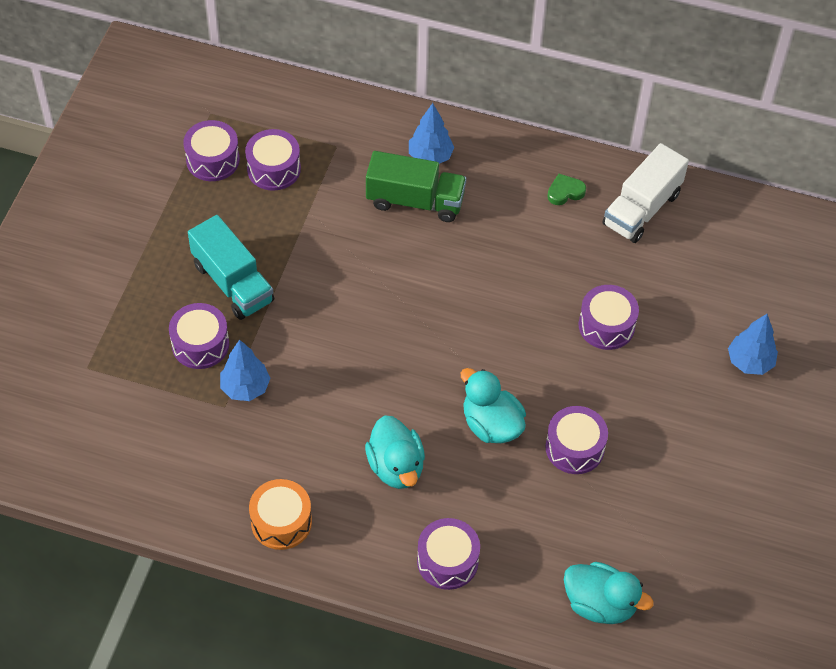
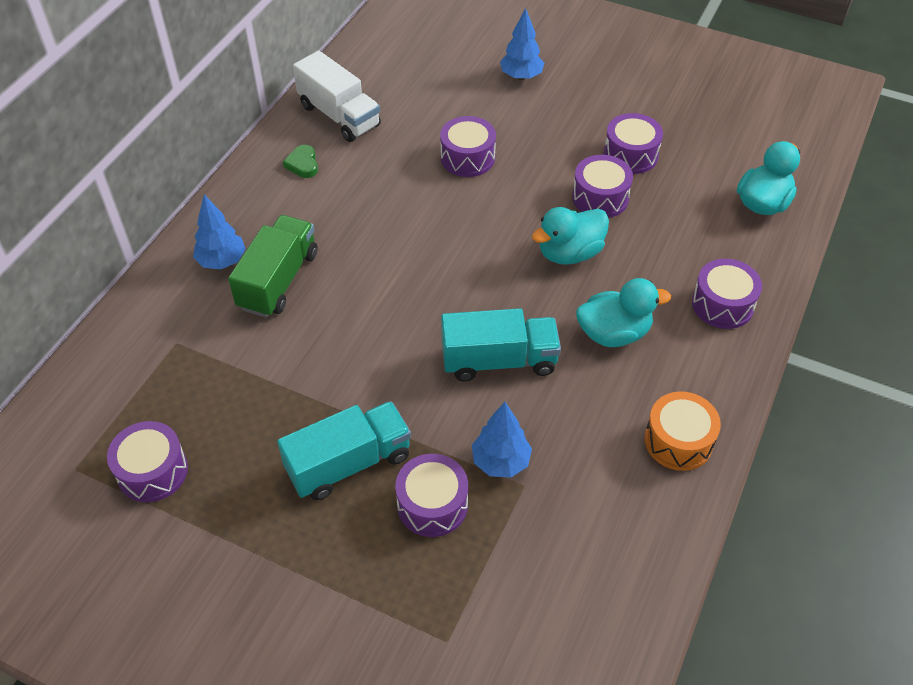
camera: 80 degrees left, 5 degrees down
(273, 169) = (189, 407): purple drum -> purple drum (630, 155)
(350, 377) = (499, 361): none -> turquoise truck

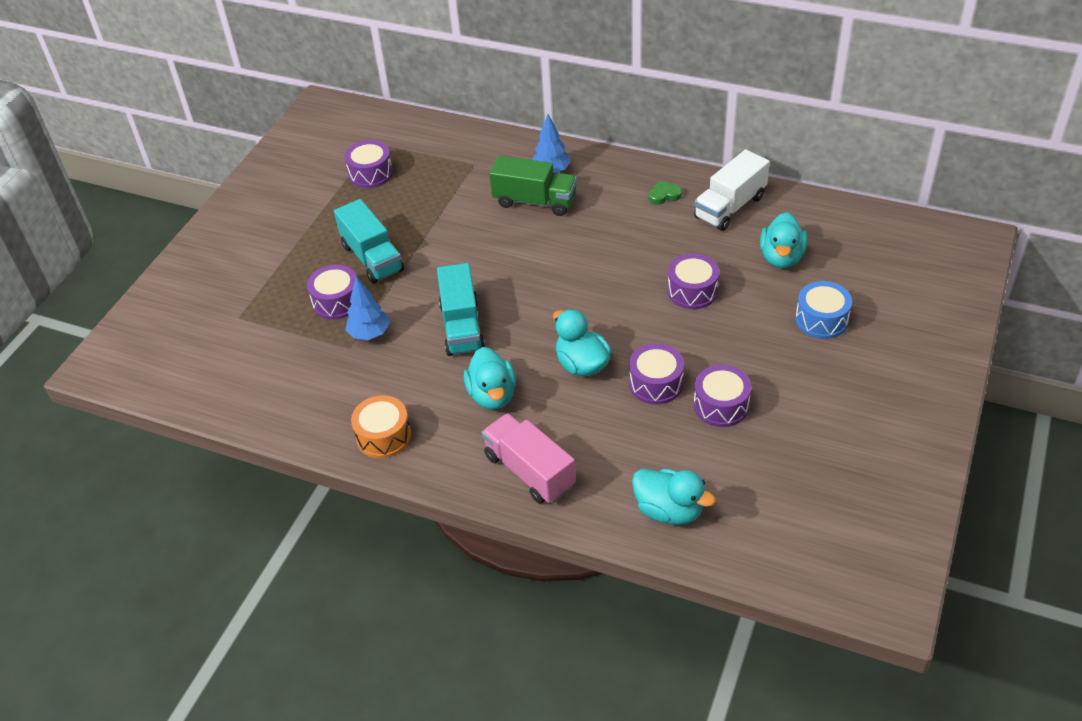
camera: 90 degrees right, 5 degrees down
(428, 90) = (781, 257): none -> turquoise duck
(521, 76) = (821, 320): blue tree -> blue drum
(722, 304) = (529, 471): purple drum -> pink truck

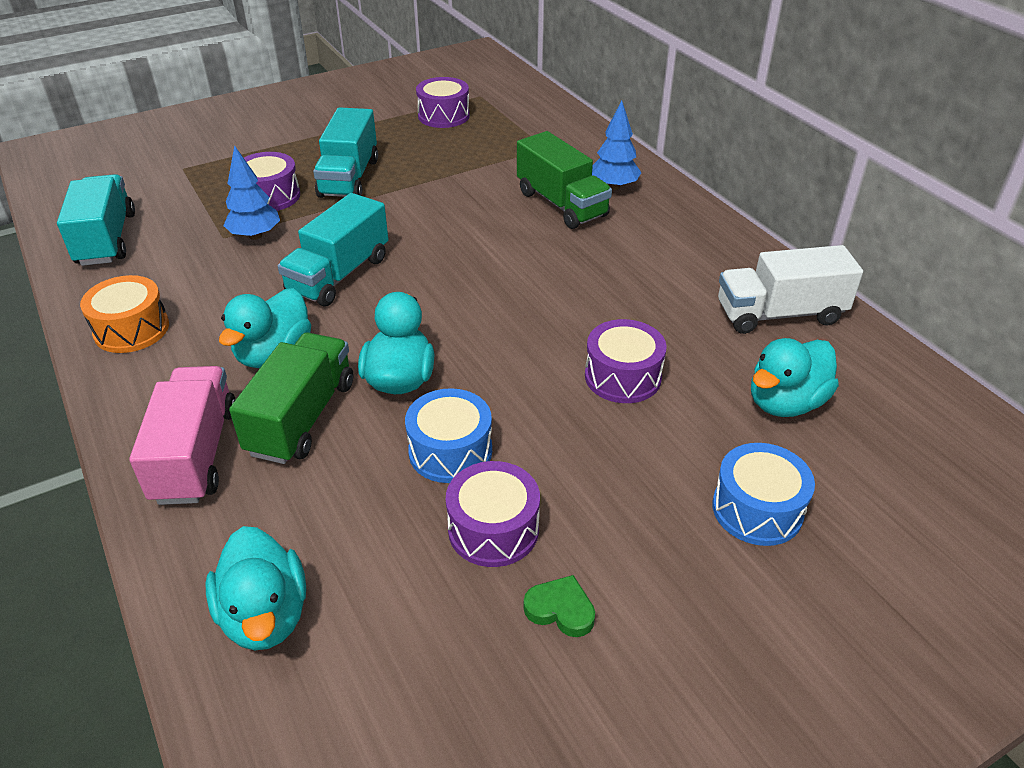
camera: 35 degrees right, 5 degrees down
(269, 396) = (106, 239): none -> turquoise truck
(558, 417) = (302, 417): none -> green truck
(656, 383) = (450, 451): purple drum -> blue drum
(664, 195) = (711, 264): green heart -> green heart (560, 609)

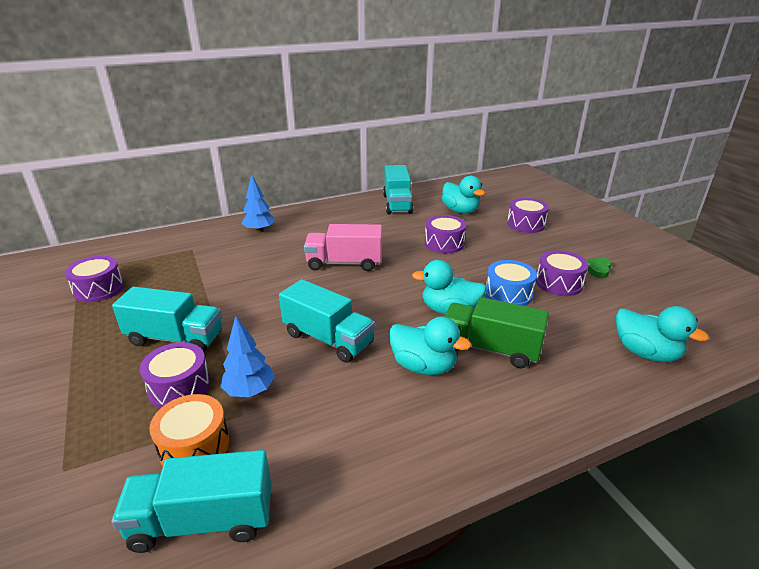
camera: 85 degrees left, 10 degrees down
(131, 329) = (384, 461): orange drum -> orange drum (194, 446)
(196, 454) = (534, 395): pink truck -> pink truck (344, 263)
(265, 615) = (645, 353): turquoise duck -> turquoise duck turned 60 degrees clockwise
(561, 204) = (271, 248): green truck -> none
(757, 509) = (526, 224): blue drum -> purple drum
(779, 314) = (397, 204): white truck -> turquoise truck

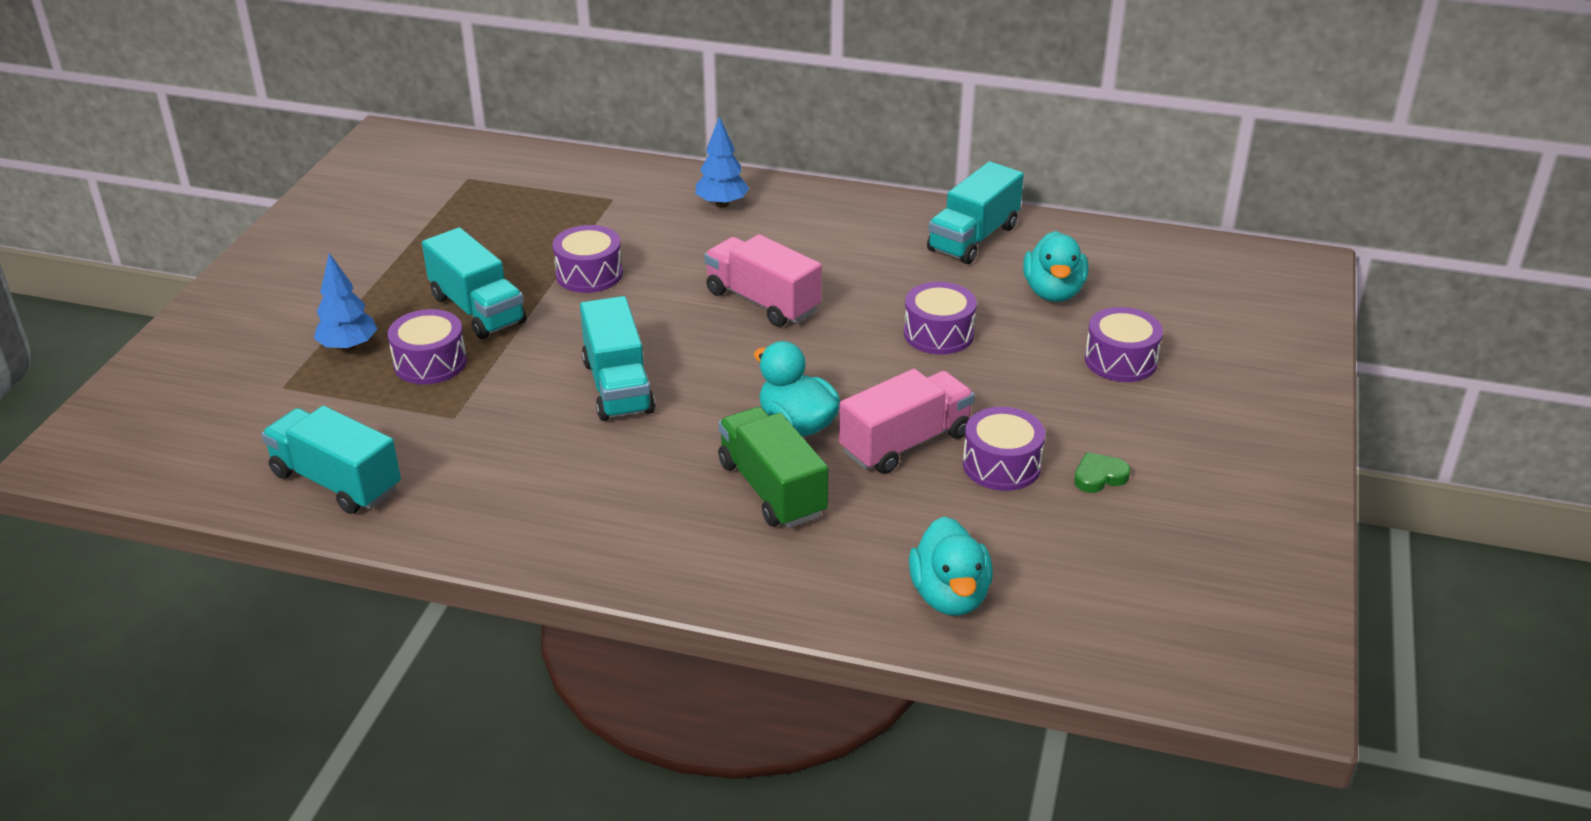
camera: 40 degrees right, 5 degrees up
(98, 289) = (466, 213): purple drum -> purple drum (589, 274)
(194, 446) = (388, 422): orange drum -> none
(250, 391) = (482, 399): blue tree -> blue tree (349, 347)
(423, 366) = (672, 467): turquoise duck -> none
(508, 294) = (905, 443): blue drum -> pink truck

